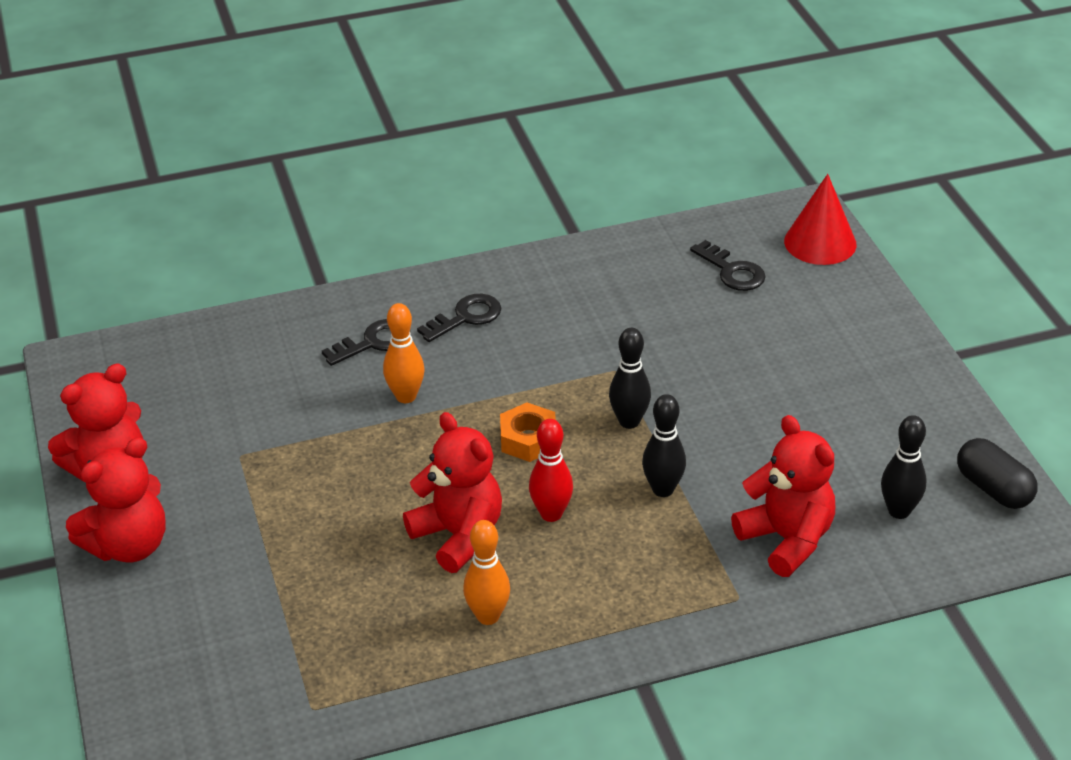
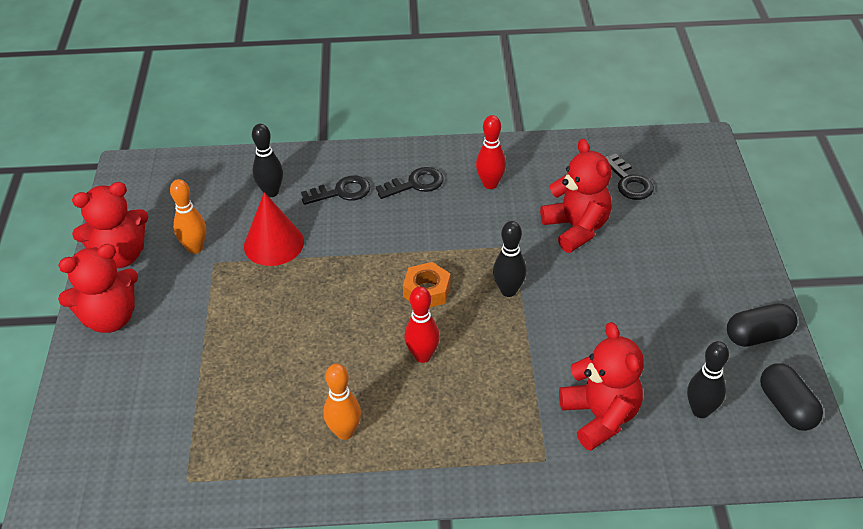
camera: 15 degrees right, 5 degrees up
(406, 396) = (349, 239): orange bowling pin -> orange bowling pin (195, 248)
(458, 535) = (347, 359): red teddy bear -> red teddy bear (576, 228)
(561, 302) = (490, 184): none -> red bowling pin
(663, 489) = (515, 353): black bowling pin -> black bowling pin (271, 192)
(820, 242) = (706, 170): red cone -> red cone (273, 244)
(938, 418) = (758, 336): none -> black capsule

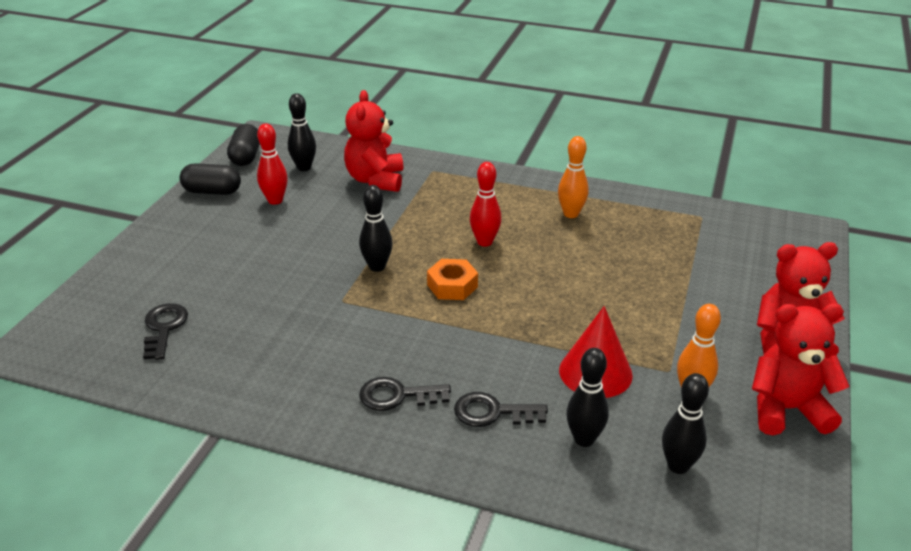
camera: 160 degrees left, 10 degrees down
(203, 193) = (678, 466): none -> black bowling pin
(490, 184) = (311, 369): red bowling pin -> red bowling pin (275, 200)
(576, 228) = (266, 299): red teddy bear -> none

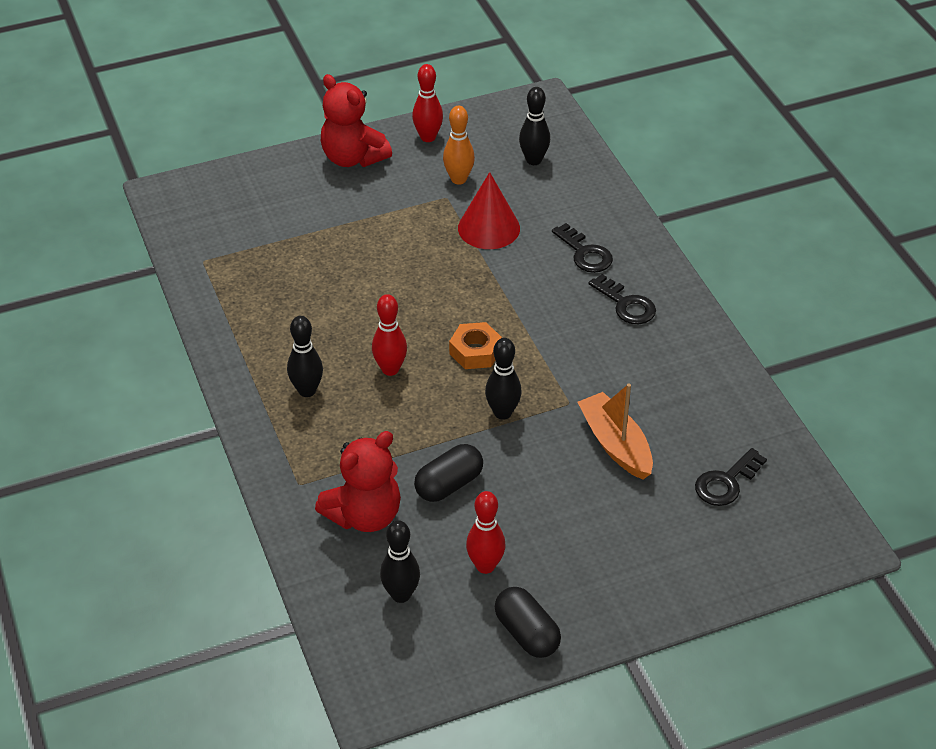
camera: 130 degrees left, 10 degrees up
(246, 157) = (432, 668): black capsule -> black capsule (449, 484)
(275, 299) = (615, 444): none -> orange boat
(571, 214) = (283, 340): orange bowling pin -> none
(584, 439) = (558, 204): black bowling pin -> black bowling pin (307, 390)
(786, 409) = (428, 137): red teddy bear -> red bowling pin

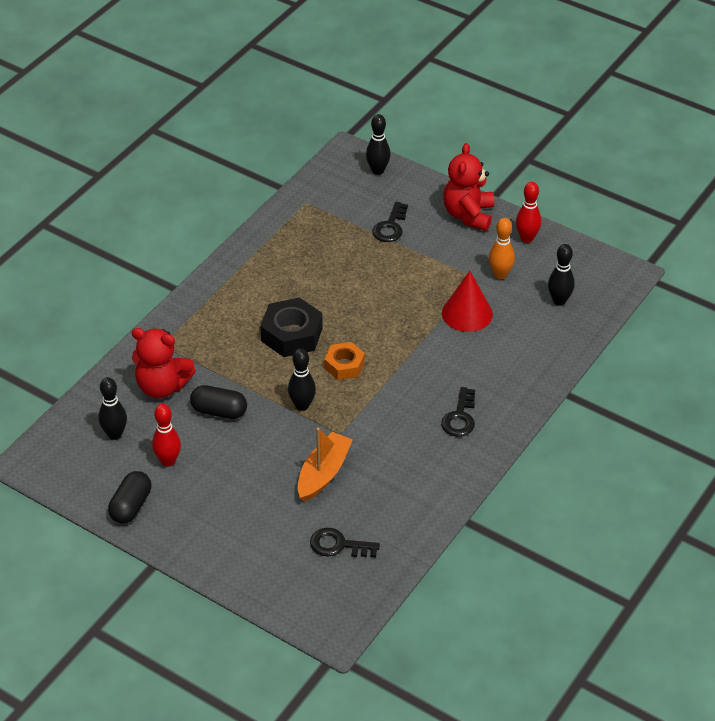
camera: 55 degrees right, 0 degrees up
(307, 390) = (239, 307): black bowling pin -> black bowling pin (378, 170)
(390, 369) = (292, 334): red bowling pin -> black nut
(585, 253) = (490, 372): black key -> black key (390, 227)

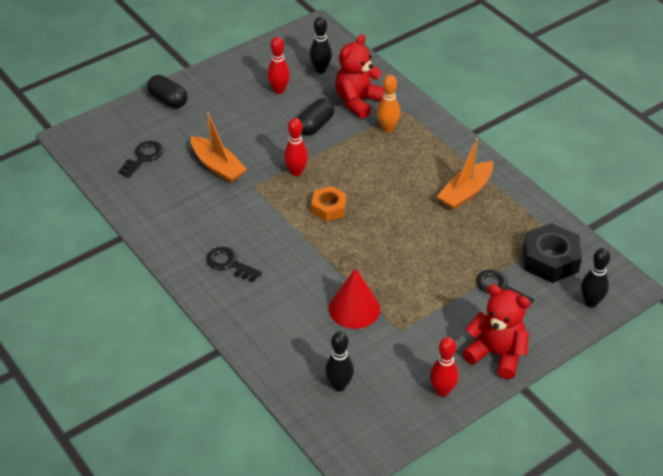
camera: 110 degrees right, 0 degrees up
(131, 506) = (246, 65): black capsule -> black capsule (168, 100)
(274, 272) = (465, 192): none -> orange boat
(292, 334) = (381, 185): black nut -> black nut (550, 260)
(302, 405) = (296, 172): black bowling pin -> red bowling pin
(500, 274) = (397, 351): orange bowling pin -> orange bowling pin (387, 128)

